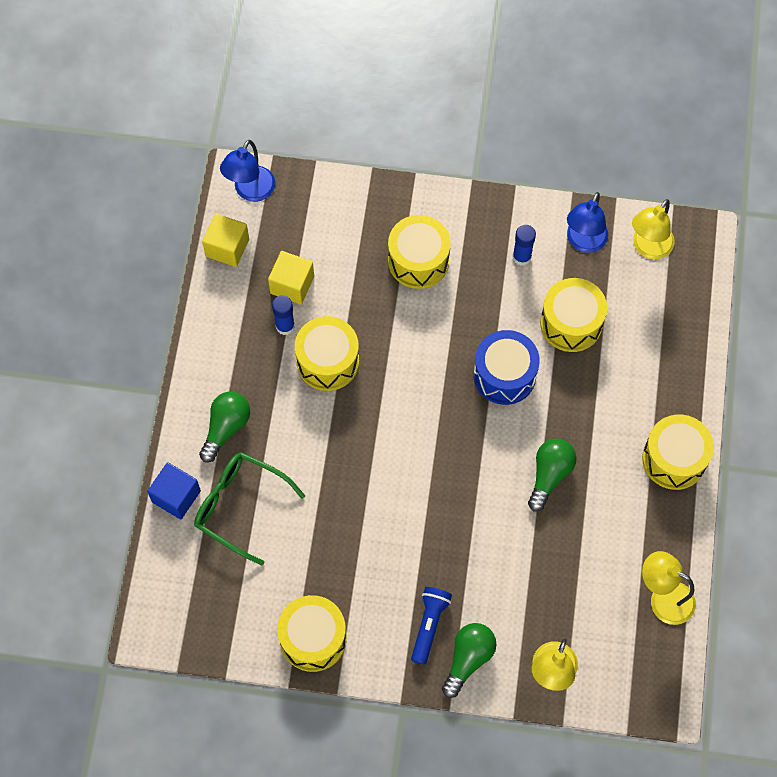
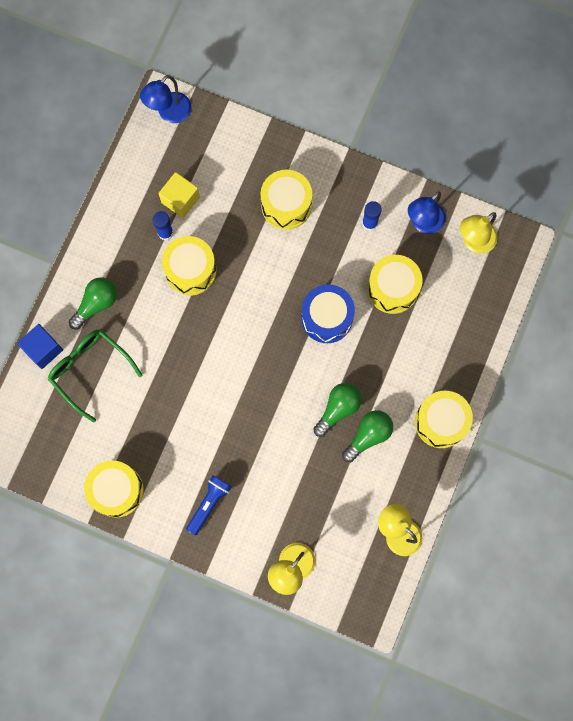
camera: 15 degrees right, 10 degrees up
(227, 247) = (138, 156): yellow cube -> none
(468, 659) = (231, 539): green light bulb -> green light bulb (368, 436)

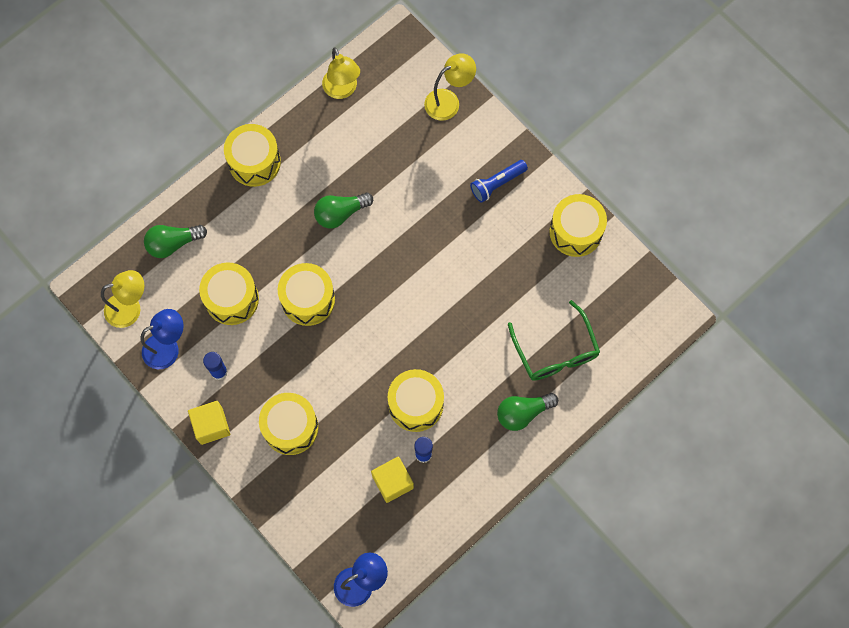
camera: 155 degrees left, 5 degrees down
(43, 349) = (593, 392): blue cube -> none
(327, 318) = (308, 300): blue drum -> yellow drum
(352, 178) = (211, 425): none -> yellow cube
(368, 436) = (325, 179): green light bulb -> green light bulb (173, 243)

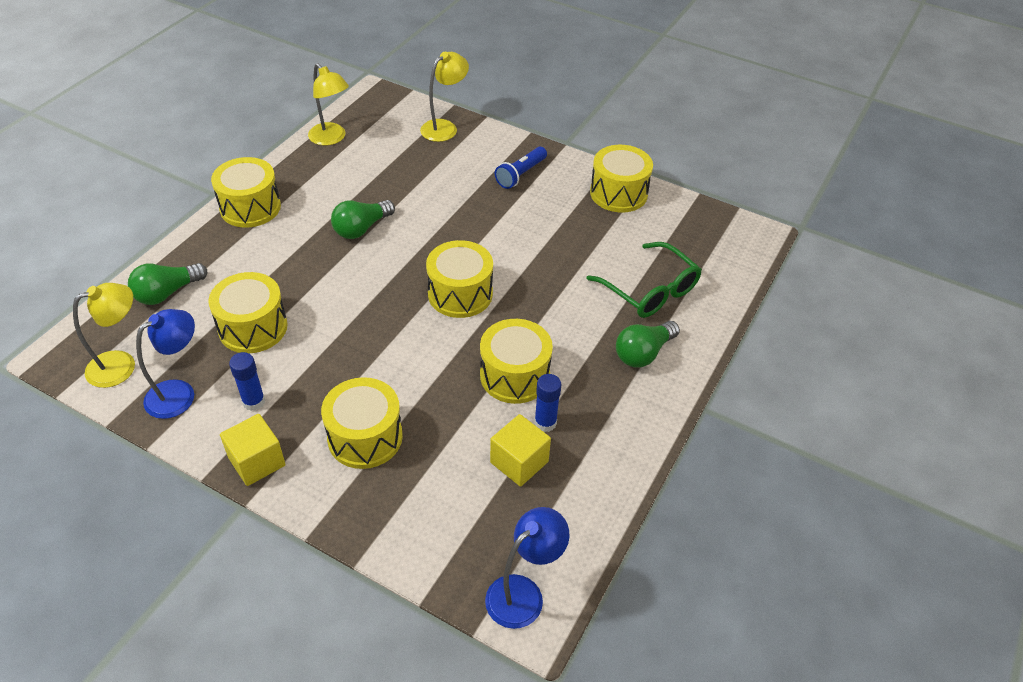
camera: 20 degrees left, 25 degrees down
(308, 300) = (348, 308): yellow drum -> yellow drum (460, 294)

